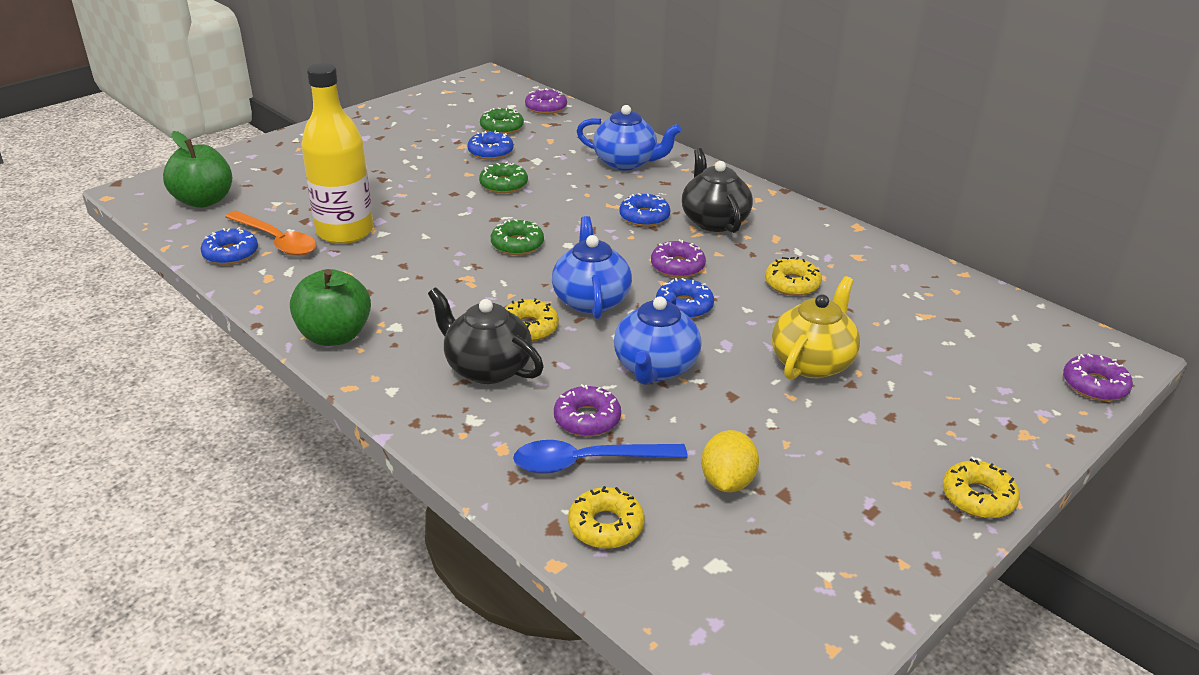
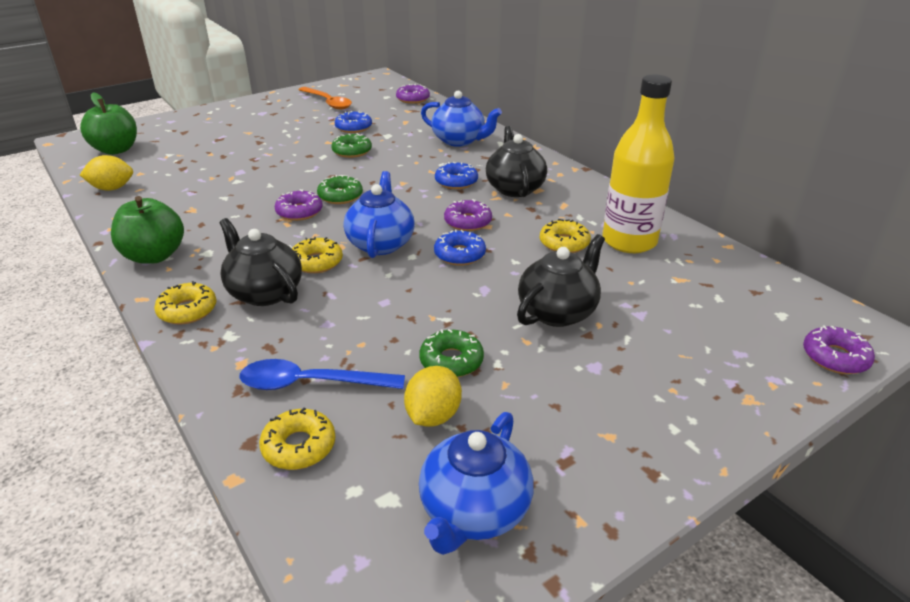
camera: 10 degrees right, 0 degrees up
(231, 254) = (112, 188): blue donut -> yellow lemon
(276, 241) = (152, 181): orange spoon -> orange spoon (328, 102)
(345, 232) = (208, 178): yellow bottle -> yellow bottle (629, 241)
(502, 127) = (371, 111): green donut -> green donut (451, 361)
(587, 419) = (329, 344): purple donut -> purple donut (299, 212)
(655, 368) = (411, 304): blue teapot -> blue teapot (474, 511)
(812, 362) = (558, 312): yellow teapot -> black teapot
(978, 497) = (682, 459): yellow donut -> yellow donut (187, 310)

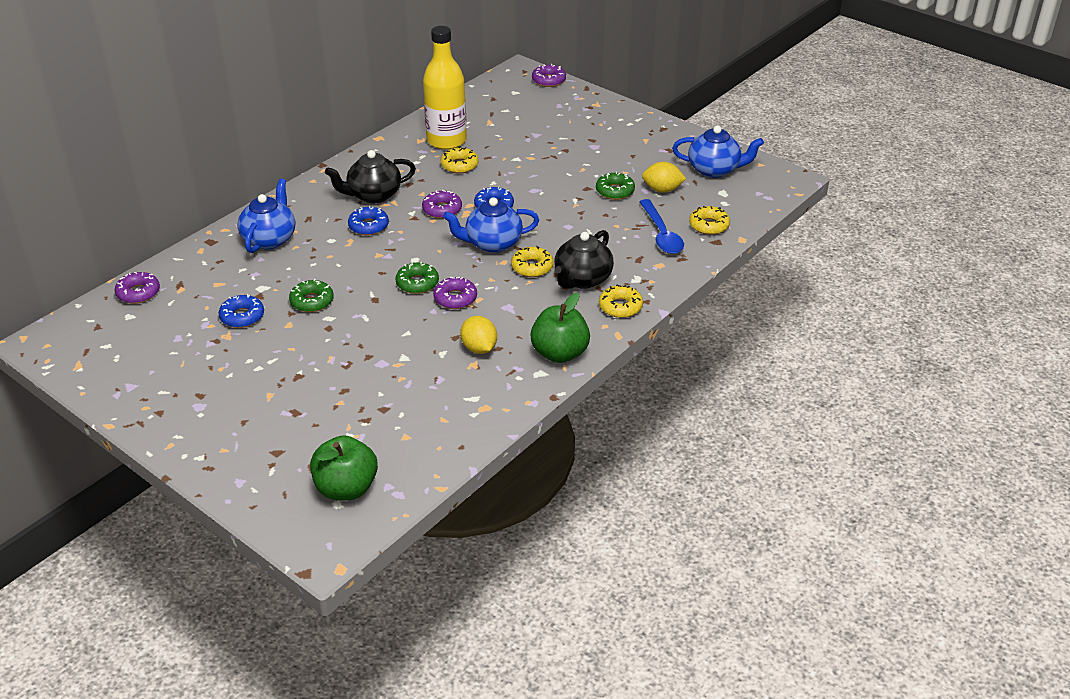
camera: 105 degrees left, 5 degrees up
(112, 188) = (448, 440): yellow lemon -> yellow lemon (479, 348)
(328, 102) = (155, 359): orange spoon -> none
(558, 312) = (547, 161): black teapot -> none

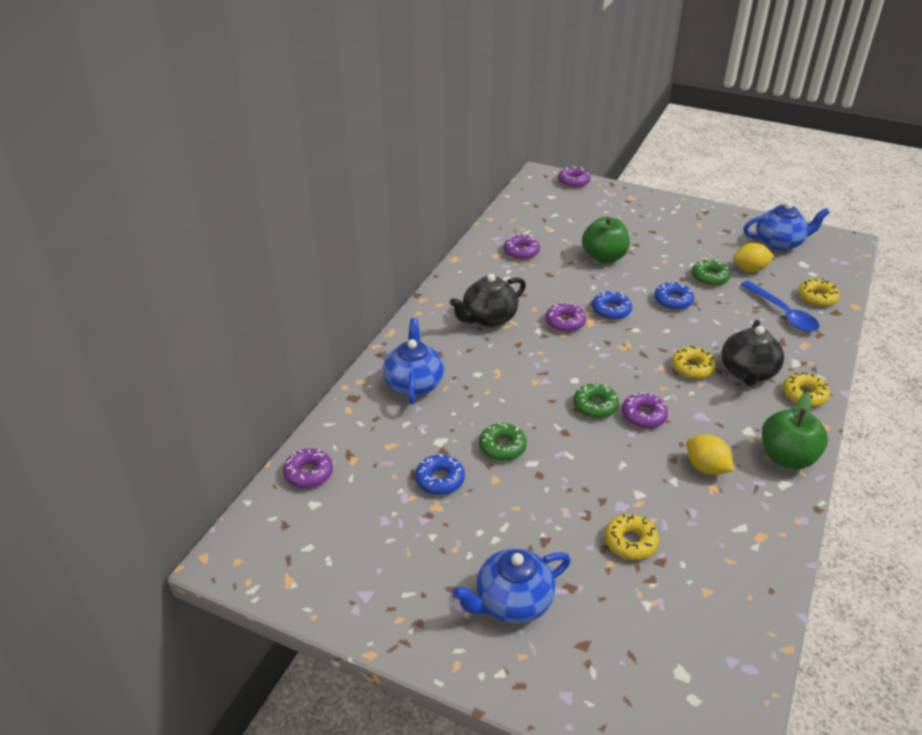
camera: 15 degrees left, 0 degrees up
(346, 488) = (689, 675): green apple -> green apple (604, 257)
(368, 226) = (505, 352): blue donut -> blue donut (673, 301)
(446, 140) = (521, 252): yellow bottle -> purple donut
(459, 165) = (550, 274): yellow donut -> yellow donut (630, 542)
(492, 243) = (637, 350): blue teapot -> blue teapot (512, 602)

